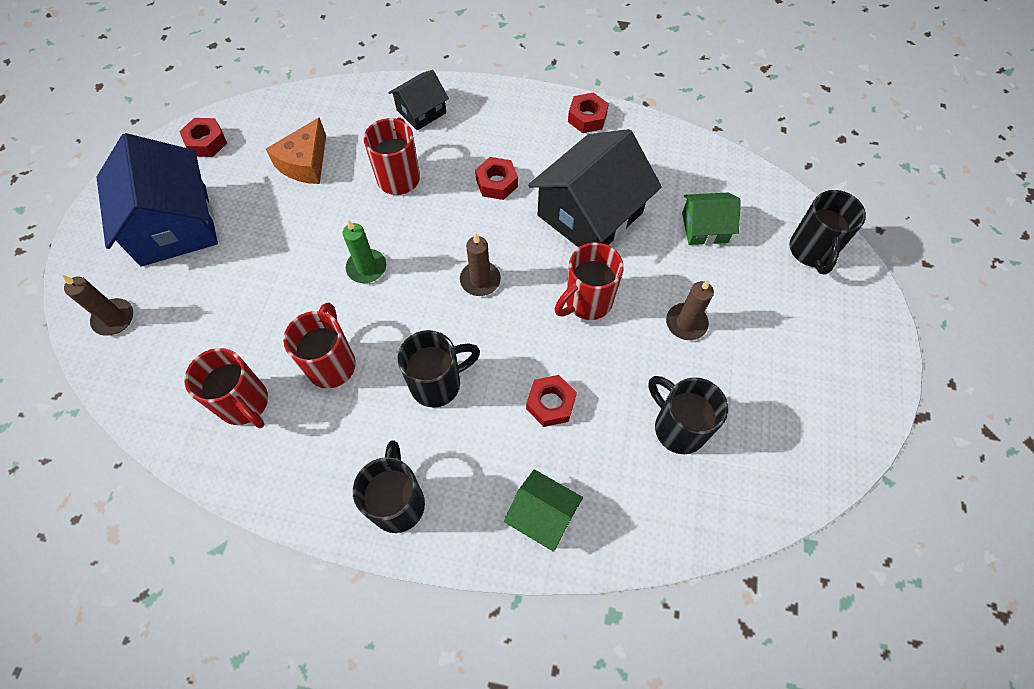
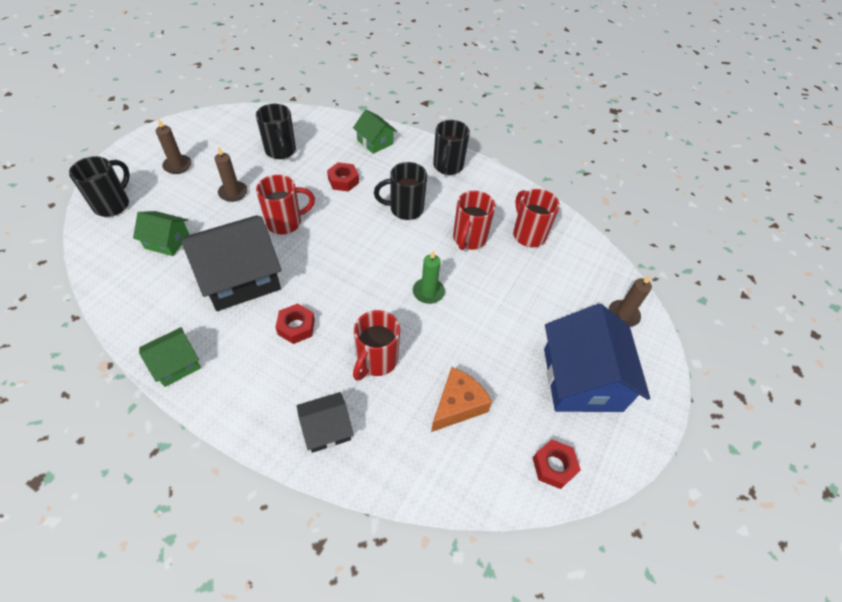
camera: 165 degrees left, 10 degrees down
(480, 280) = (349, 258): brown candle -> brown candle (177, 166)
(587, 118) = (176, 364): red nut -> green house

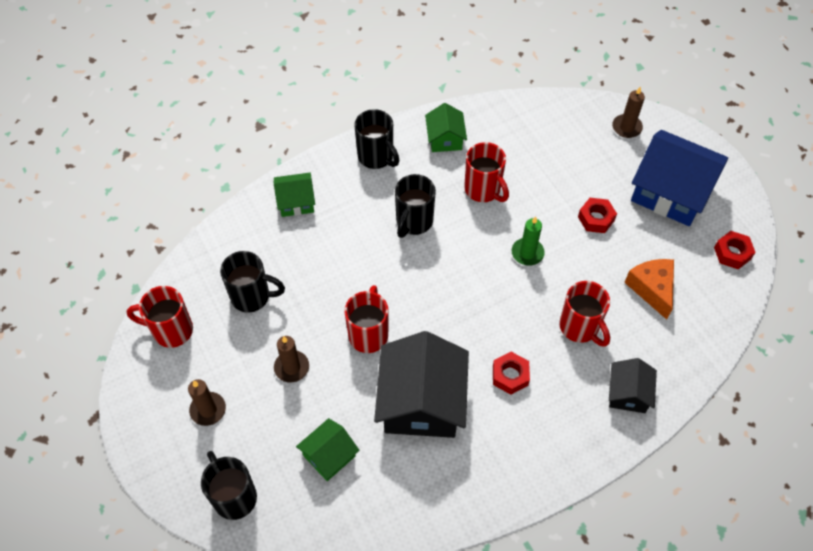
camera: 55 degrees left, 5 degrees up
(176, 364) = (500, 492): green house -> green house (445, 139)
(343, 181) = (338, 257): red nut -> red nut (596, 219)
(528, 234) = (504, 142): red mug -> red mug (171, 330)

